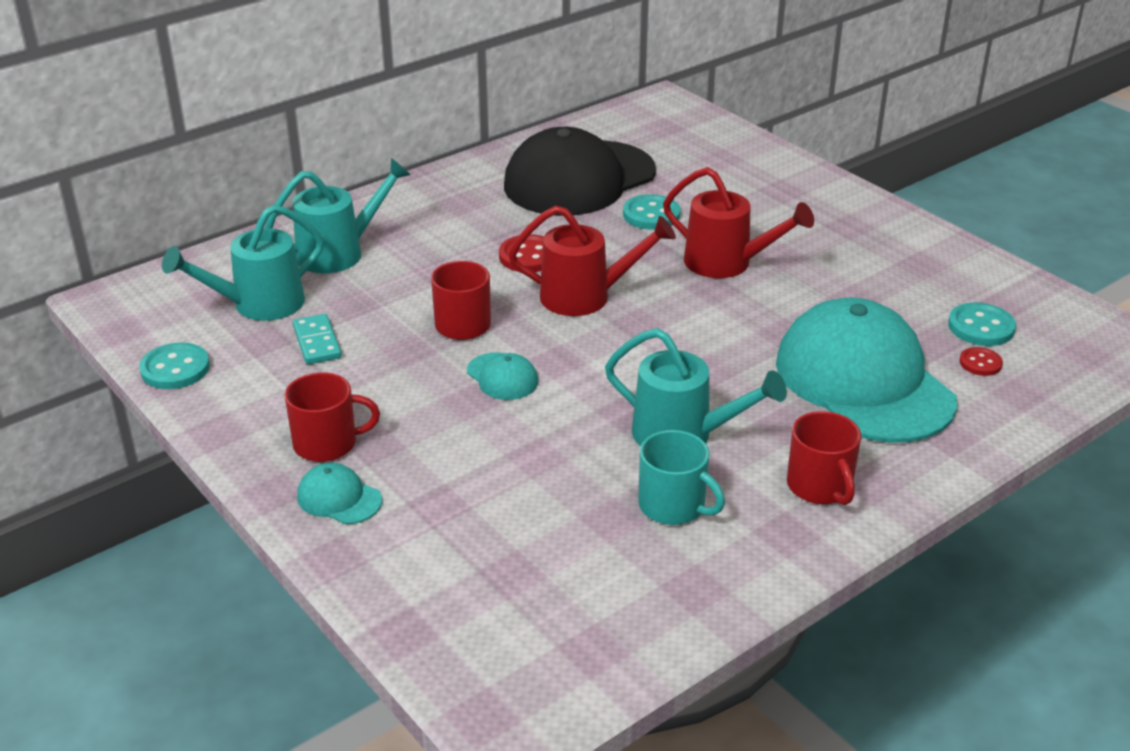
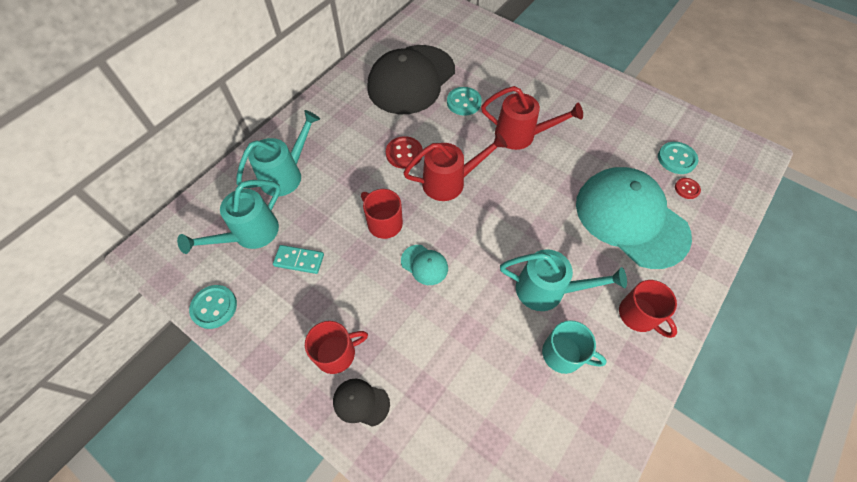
camera: 15 degrees left, 25 degrees up
(317, 342) = (299, 260): turquoise domino -> turquoise domino turned 45 degrees counterclockwise
(339, 498) = (361, 402): turquoise cap -> black cap

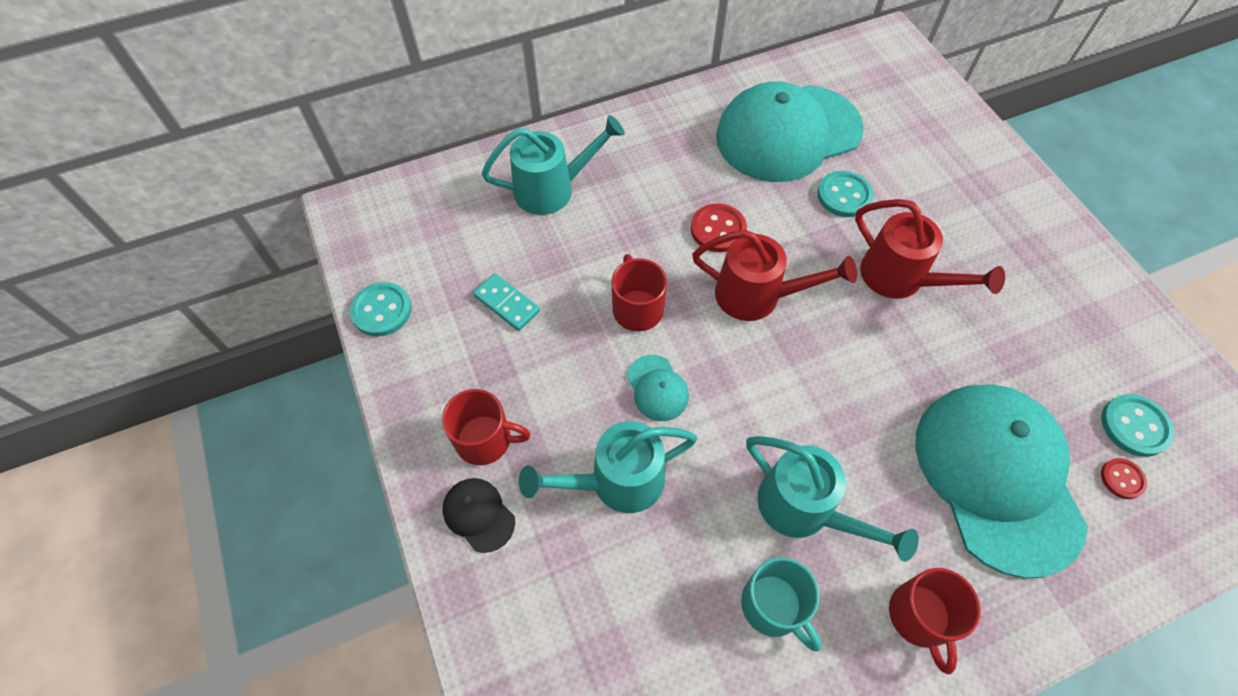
camera: 30 degrees right, 0 degrees up
(249, 234) = (468, 243): turquoise watering can -> turquoise watering can (616, 482)
(411, 80) = (788, 133): black cap -> turquoise cap

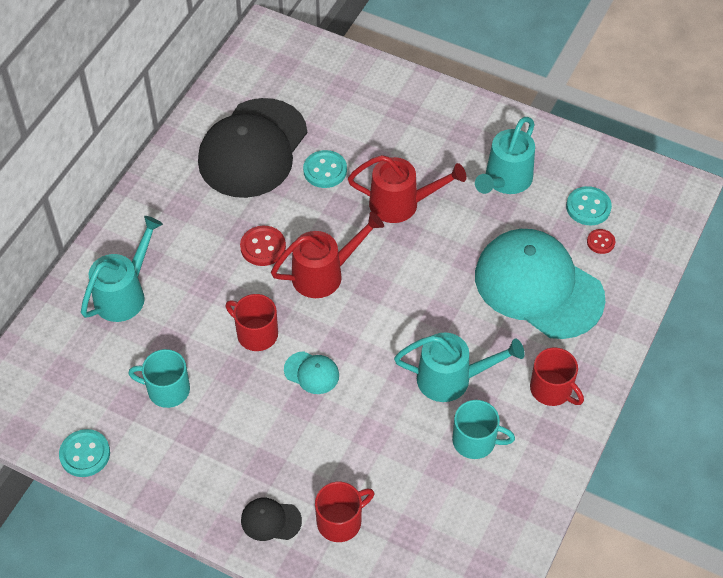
camera: 40 degrees left, 5 degrees down
(485, 440) = (234, 478): red mug -> red mug (340, 521)
(507, 303) = (167, 390): turquoise domino -> turquoise mug
(616, 482) = (334, 442): turquoise watering can -> turquoise watering can (505, 181)
(788, 133) = (253, 148): turquoise cap -> black cap

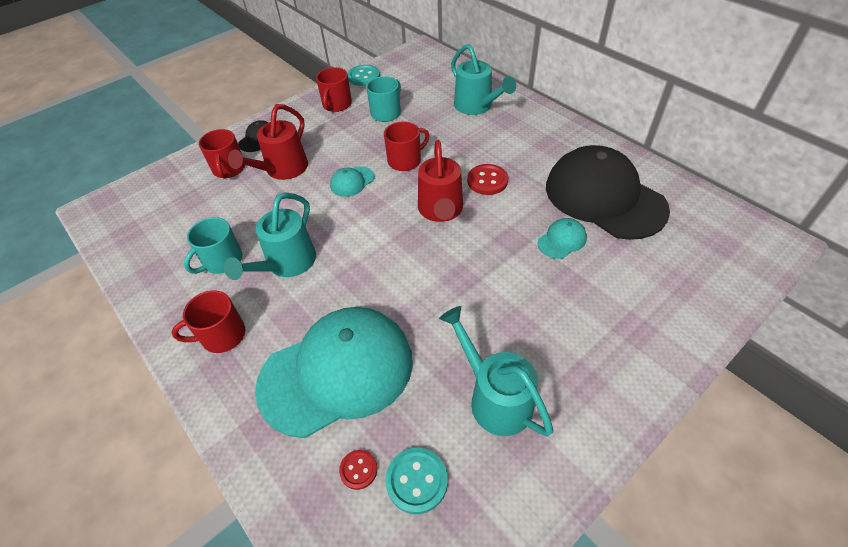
camera: 115 degrees right, 5 degrees down
(165, 459) = (337, 104): none -> red mug
(325, 170) = (561, 240): turquoise button -> turquoise cap
(402, 204) = (497, 287): red watering can -> red watering can (282, 170)

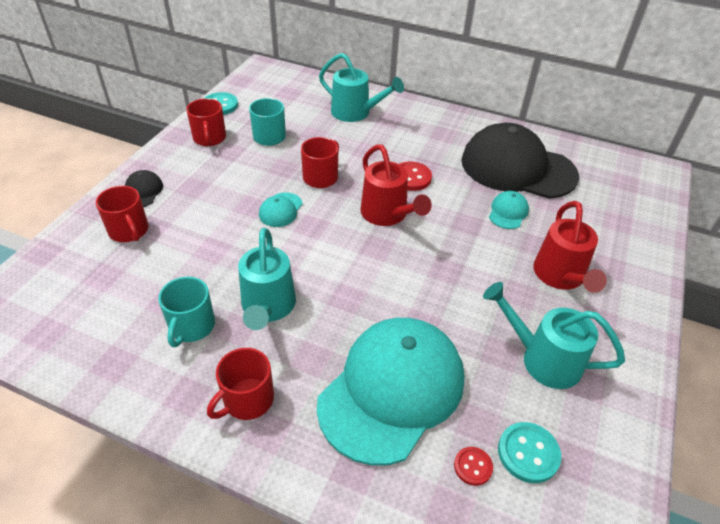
camera: 30 degrees left, 5 degrees down
(282, 170) = (195, 217): red watering can -> red watering can (560, 277)

